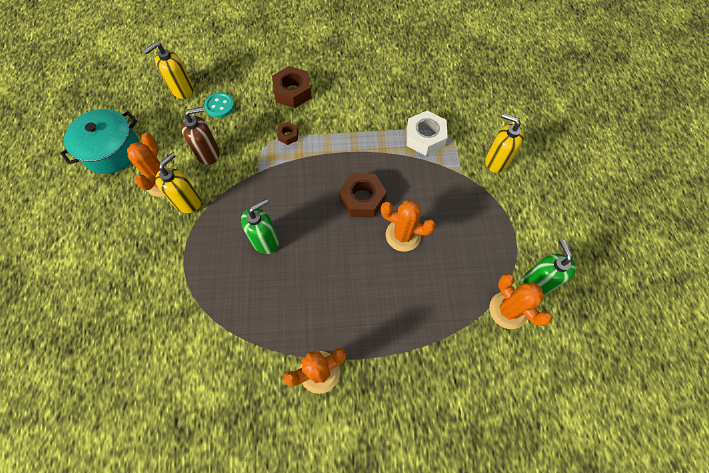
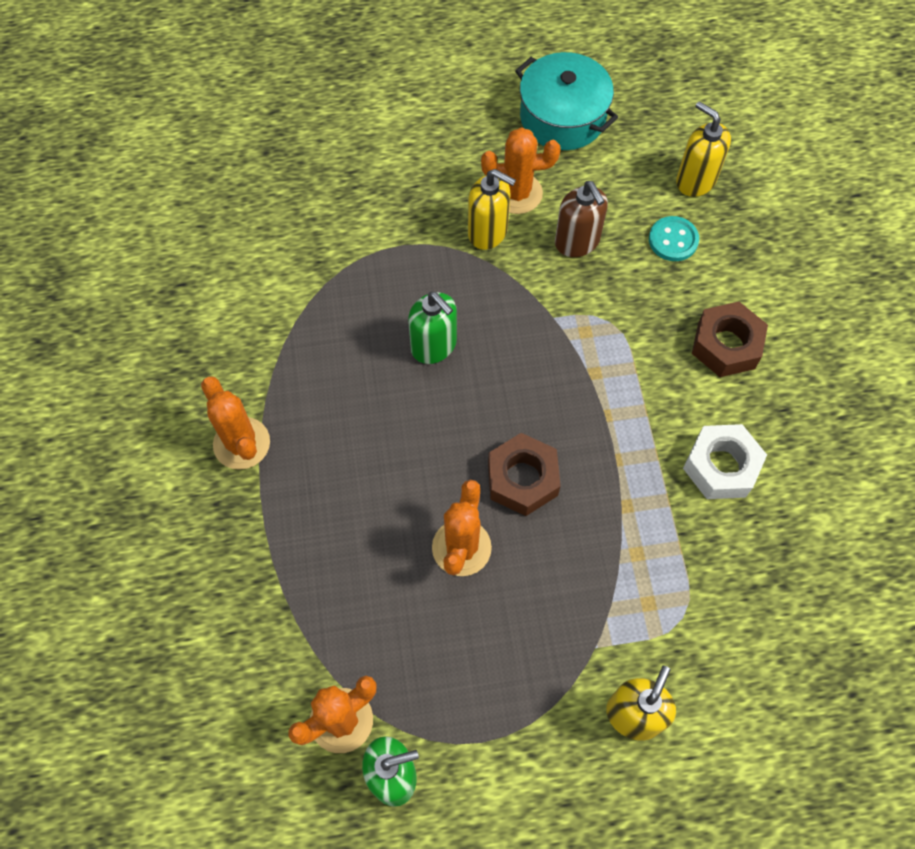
camera: 85 degrees right, 0 degrees up
(288, 135) = (631, 351): brown nut -> none
(425, 138) = (666, 579): white nut -> white nut (721, 466)

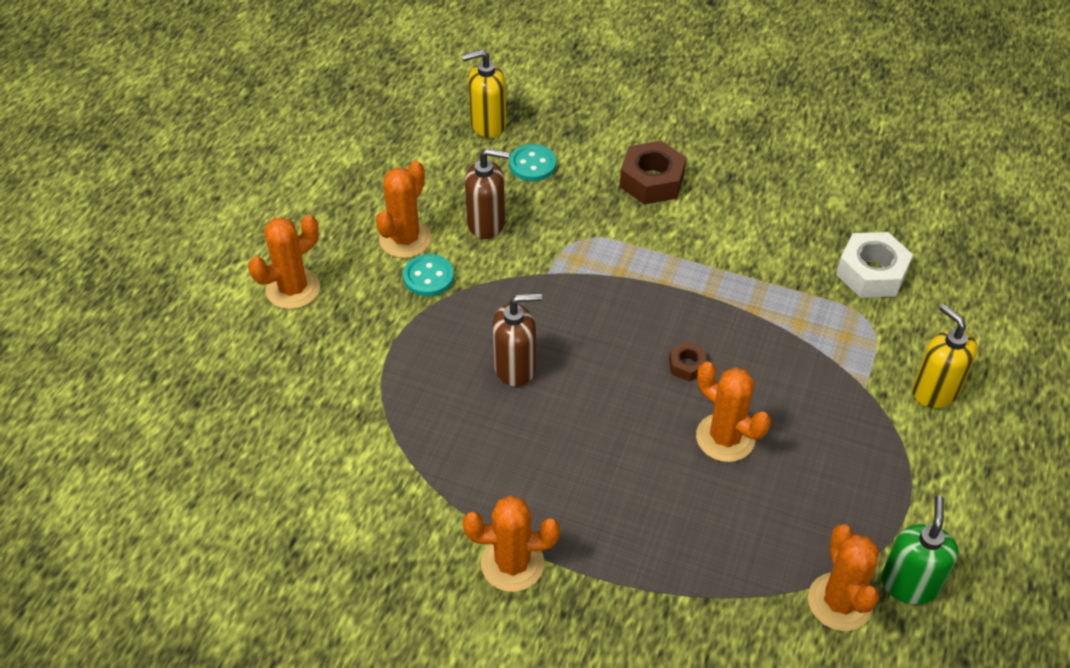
camera: 60 degrees left, 15 degrees down
(412, 147) = (293, 289): none -> orange cactus
(434, 346) = (515, 367): green soap dispenser -> brown soap dispenser
(488, 232) = (428, 277): yellow soap dispenser -> turquoise button
(522, 479) = (687, 365): brown nut -> brown nut, size x0.52
(562, 117) = (354, 173): turquoise pot -> none
(721, 466) = (755, 236): white nut -> white nut (871, 273)

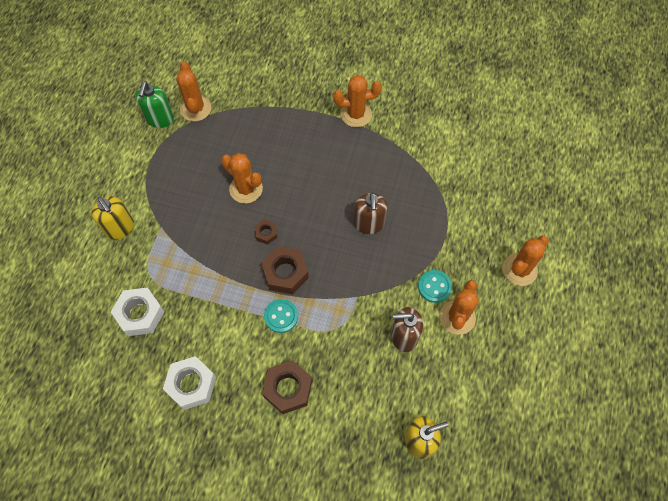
camera: 175 degrees right, 15 degrees up
(515, 367) = (369, 224): brown soap dispenser -> brown soap dispenser turned 75 degrees counterclockwise
(532, 164) = (378, 398): turquoise button -> turquoise button (281, 316)
(655, 309) = (285, 273): none -> brown nut
(782, 193) = (191, 385): none -> white nut

